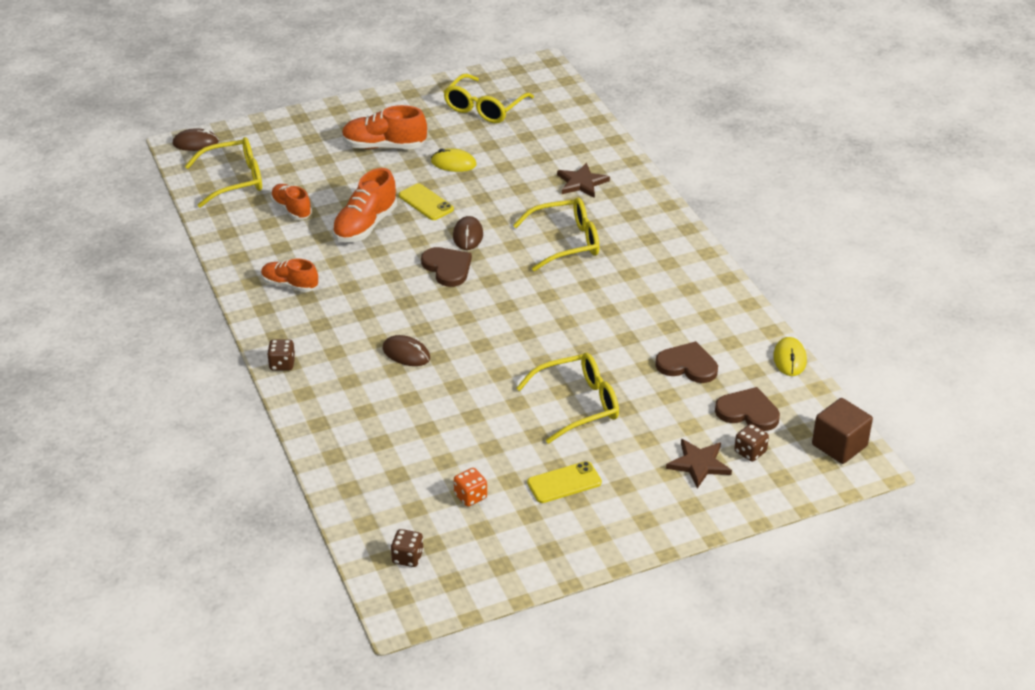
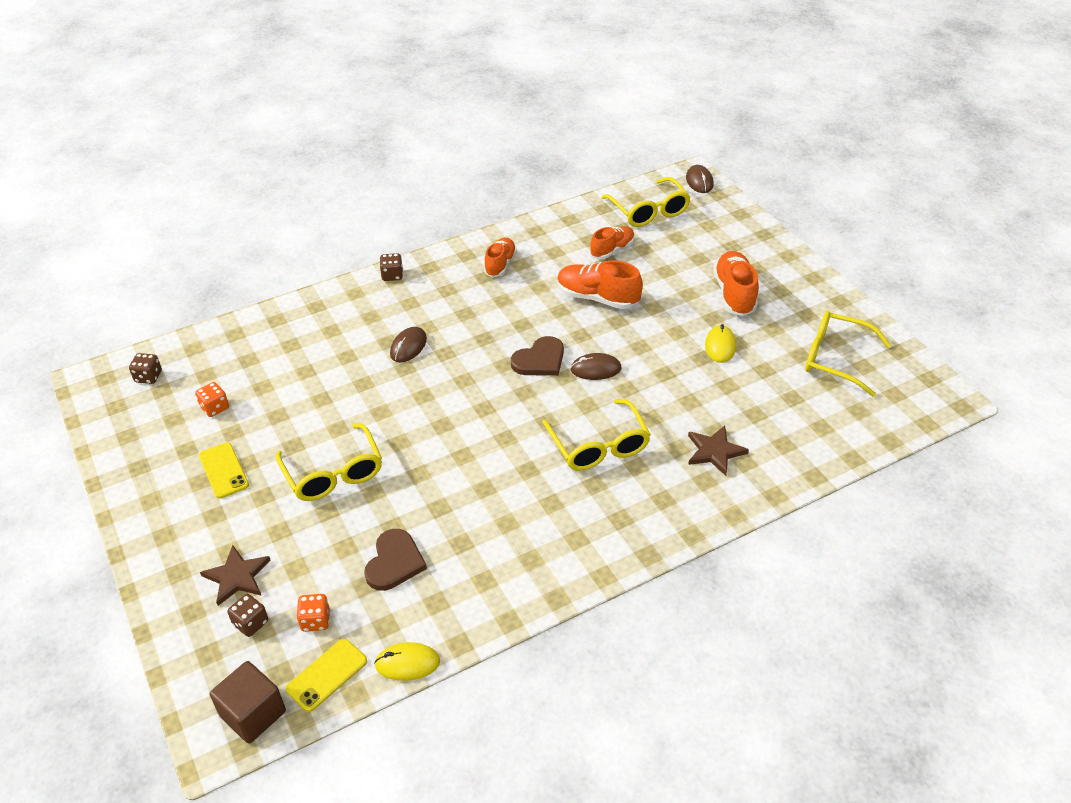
camera: 85 degrees right, 5 degrees up
(426, 202) = (645, 333): yellow phone -> yellow phone (327, 675)
(748, 412) = (315, 620): brown heart -> orange dice

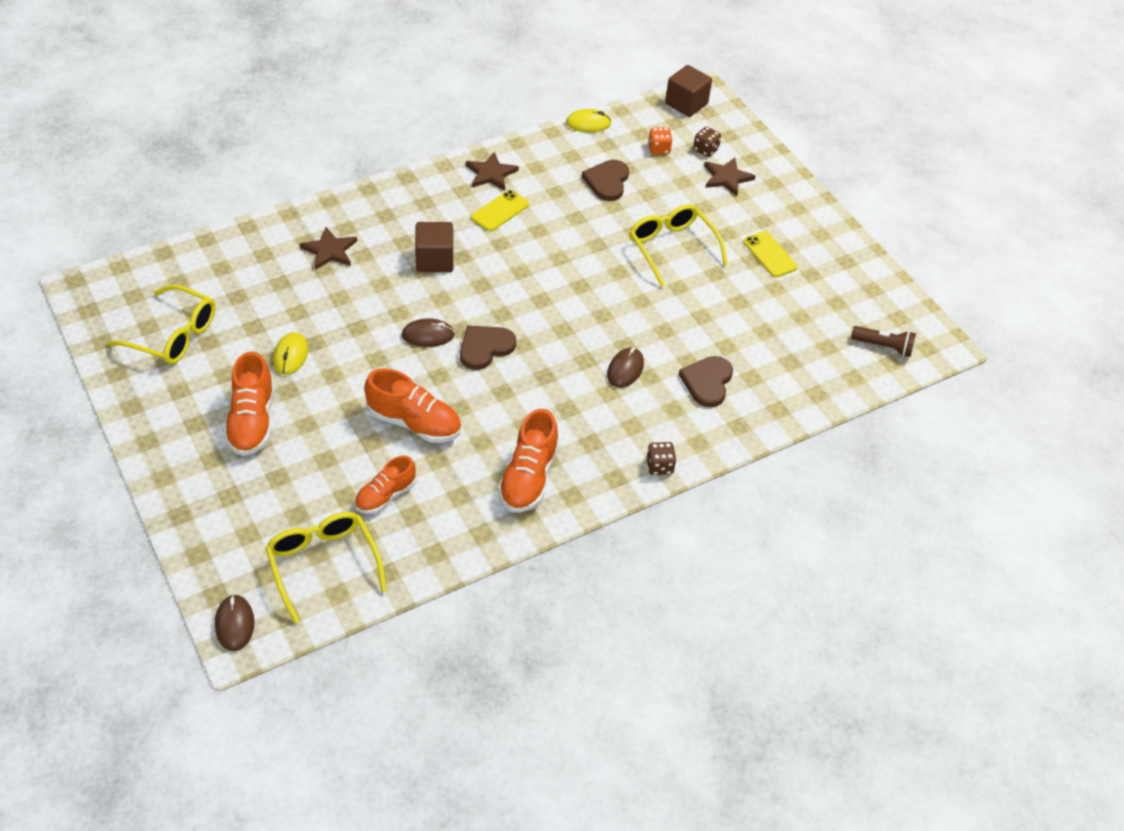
camera: 175 degrees right, 5 degrees up
(148, 377) = (883, 347): brown dice -> brown flashlight
(215, 408) = (802, 311): orange dice -> none
(327, 675) = (642, 120): yellow phone -> yellow phone (500, 211)
(334, 339) = (707, 382): none -> brown heart
(500, 264) = (528, 478): orange shoe -> orange shoe, size x1.51
(543, 566) = (491, 173): none -> brown star
(599, 446) = (434, 260): yellow glasses -> brown cube

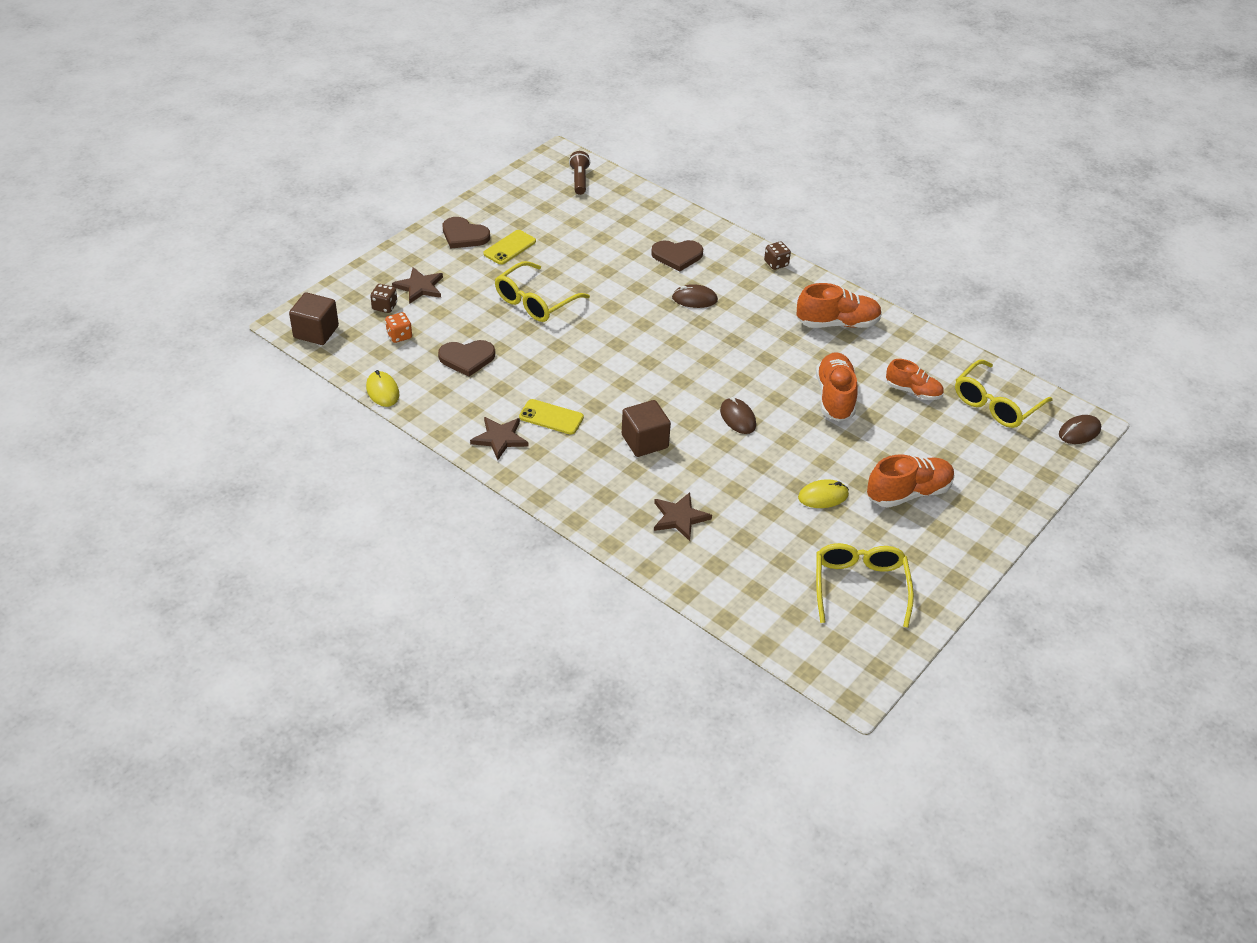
camera: 110 degrees left, 5 degrees down
(485, 348) = (727, 380): brown heart -> brown heart (464, 235)

